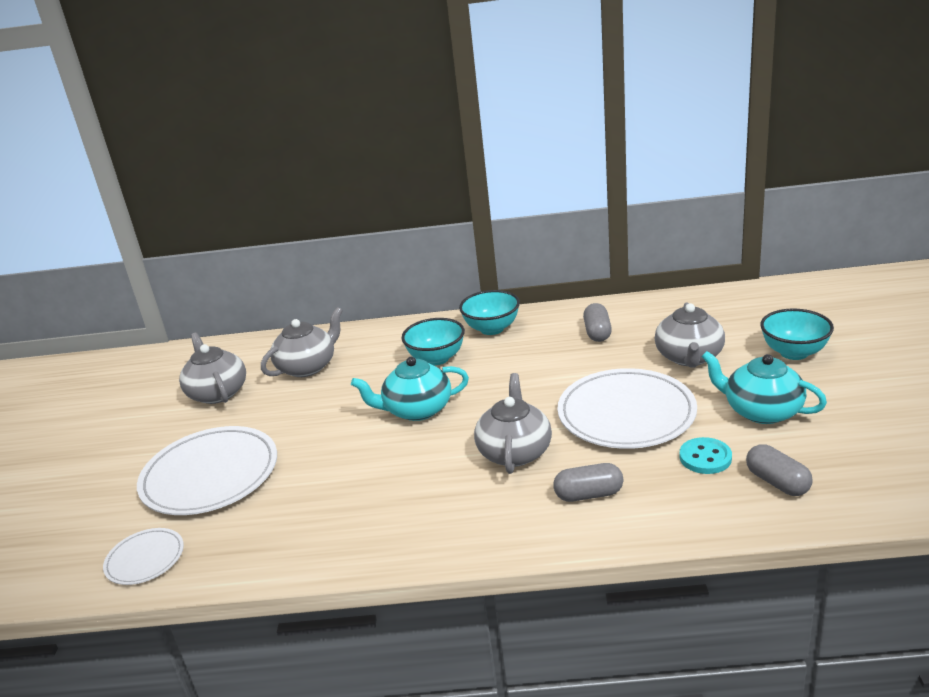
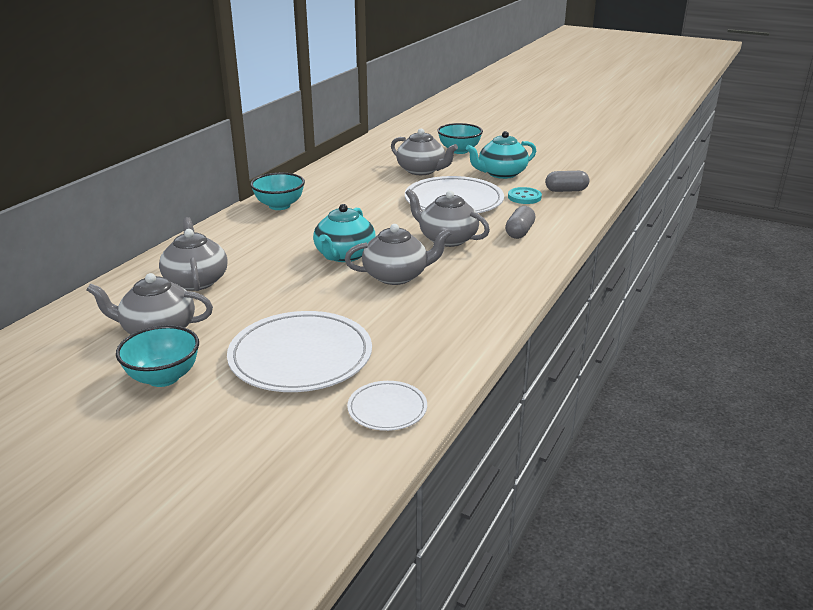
camera: 65 degrees left, 0 degrees up
(397, 458) = (396, 276): none -> grey teapot
(436, 358) = (285, 232): turquoise bowl -> turquoise bowl (163, 377)
(597, 333) = (349, 181): grey capsule -> none

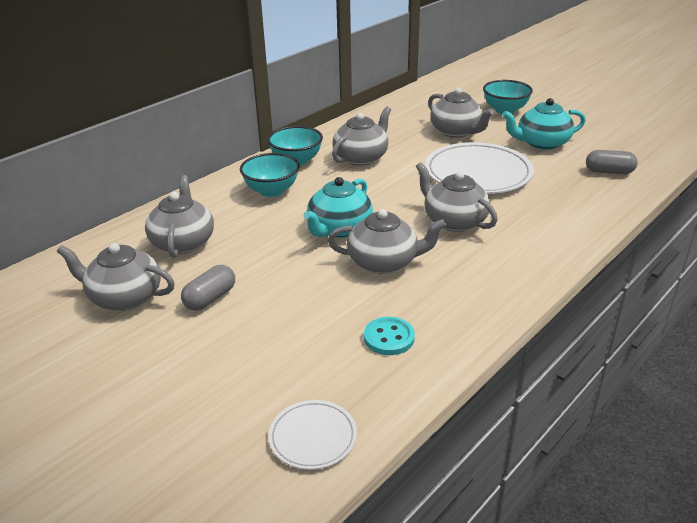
camera: 15 degrees right, 5 degrees up
(163, 377) = (107, 356): turquoise bowl -> turquoise bowl (271, 191)
(300, 357) = (248, 352): white plate -> none
(341, 198) = (361, 158): none -> grey teapot
(519, 232) = (537, 221): grey capsule -> grey capsule (210, 298)
(524, 197) = (558, 176): turquoise button -> turquoise button (389, 338)

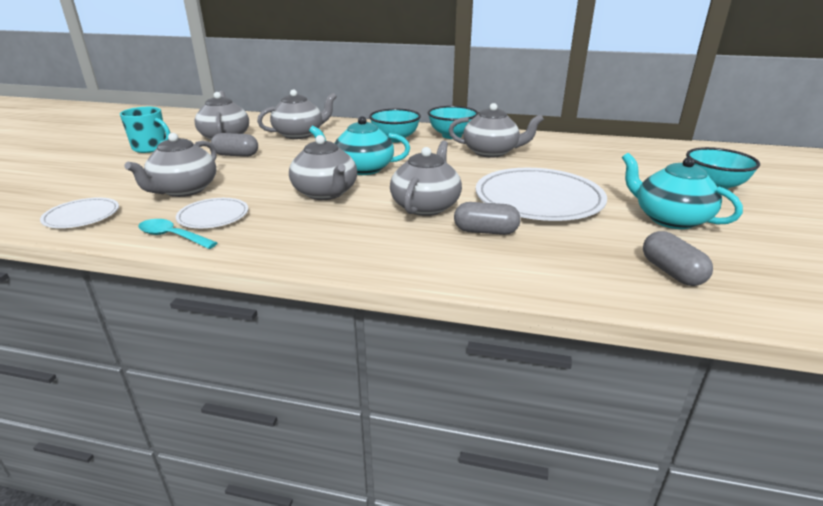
camera: 60 degrees right, 5 degrees down
(95, 367) = (151, 148): none -> turquoise mug
(389, 338) = (213, 216): turquoise button -> white plate
(421, 369) = (172, 236): none -> turquoise spoon
(456, 132) = (611, 175): grey teapot -> grey teapot (184, 190)
(517, 211) = (485, 231): none -> grey capsule

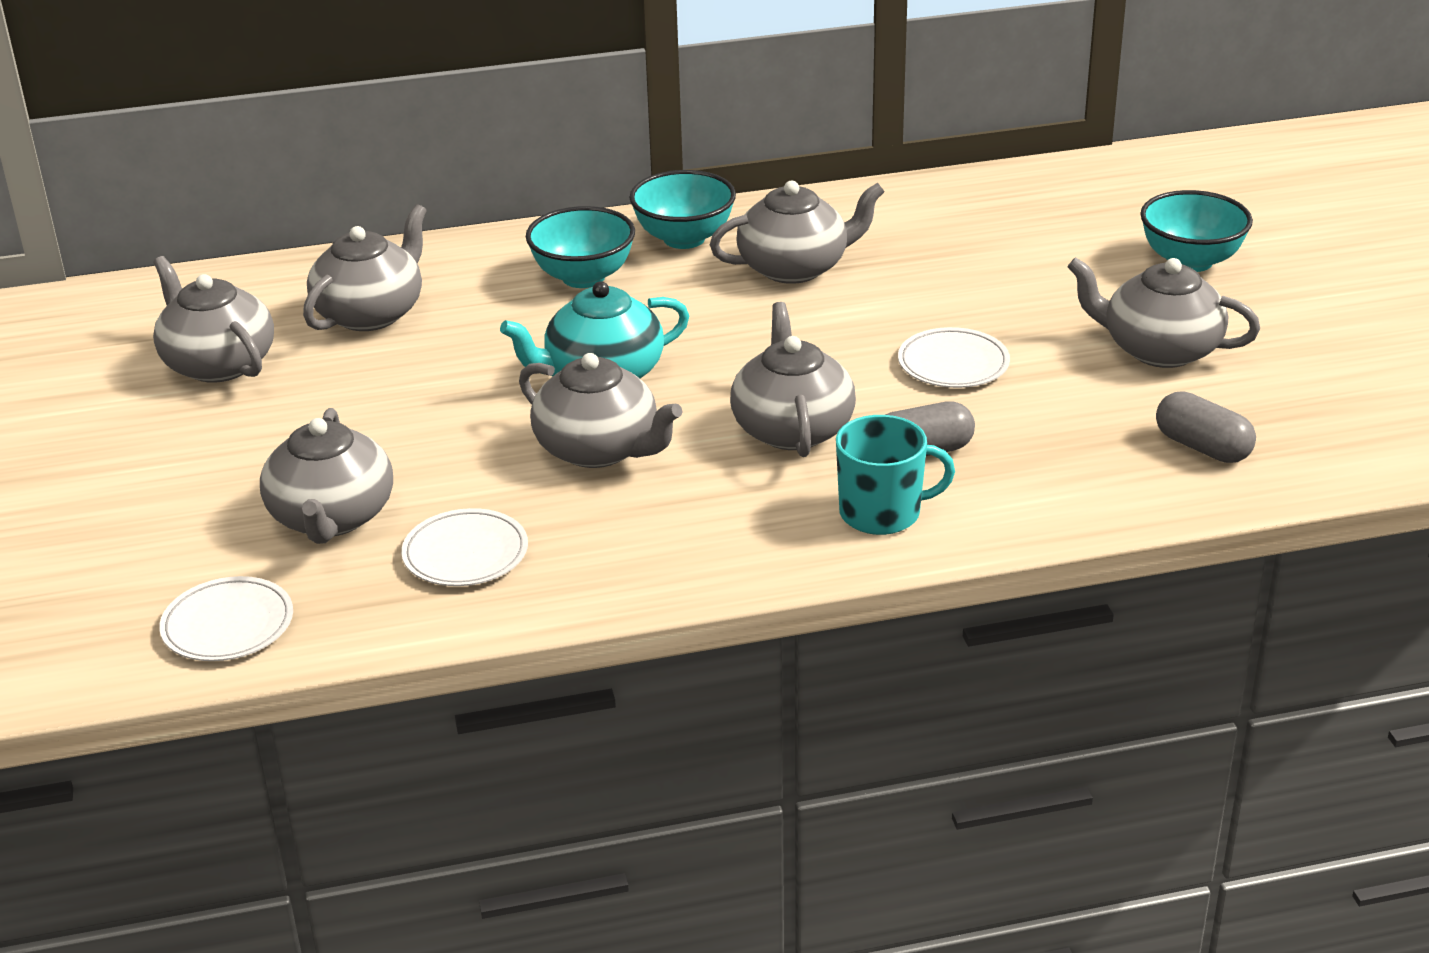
camera: 25 degrees left, 5 degrees up
(151, 148) = (97, 437): turquoise mug -> turquoise mug (882, 513)
(172, 236) = (451, 609): turquoise spoon -> none
(236, 155) = (313, 407): grey capsule -> none
(538, 199) = (953, 363): white plate -> white plate, size x0.51
(670, 219) = (1159, 349): turquoise teapot -> grey teapot

